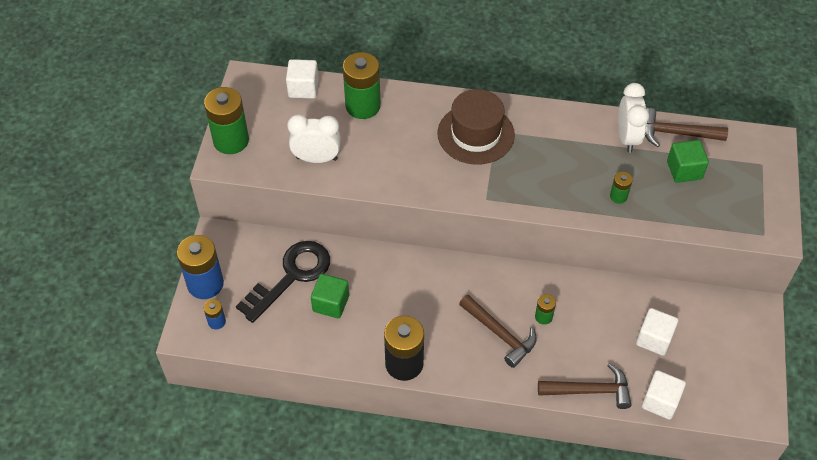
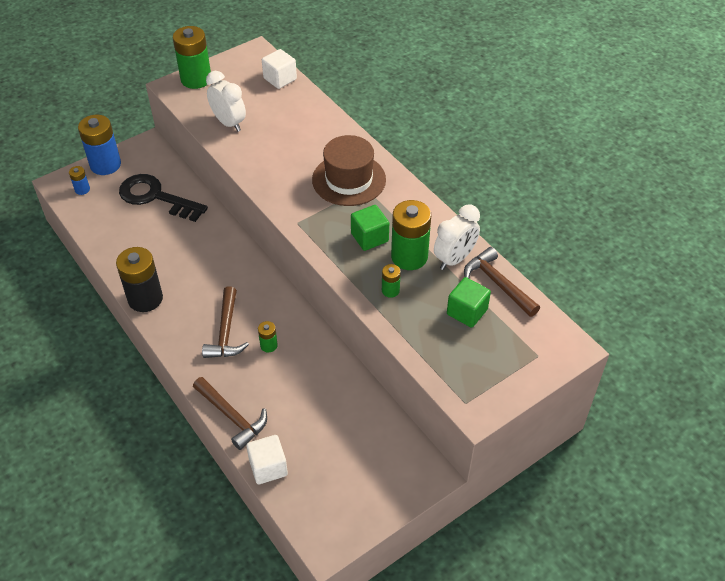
camera: 45 degrees right, 5 degrees down
(291, 276) = (155, 197): black key -> black key turned 150 degrees counterclockwise
(331, 303) = (154, 230): green cube -> green cube (369, 237)
(363, 106) = (301, 113): green battery -> green battery (409, 257)
(654, 339) = (323, 424): white cube -> none

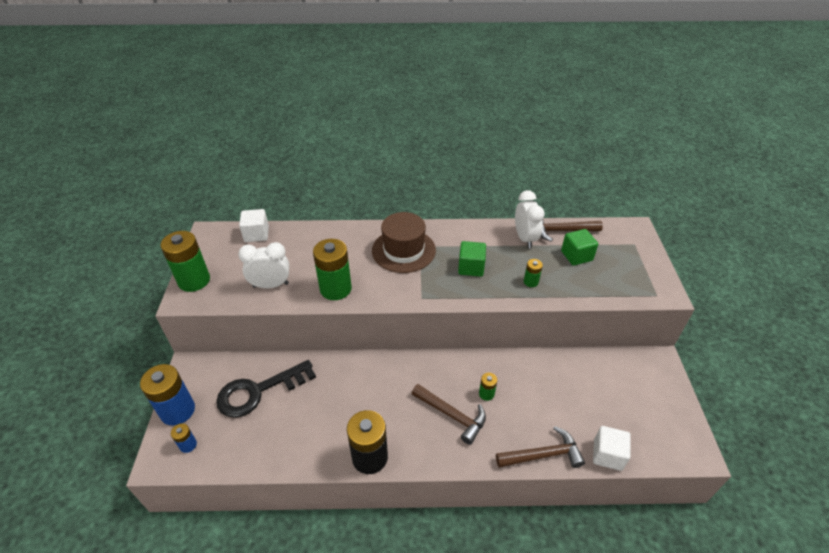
camera: 55 degrees left, 5 degrees down
(409, 257) = (506, 257): green battery -> green battery (335, 289)

